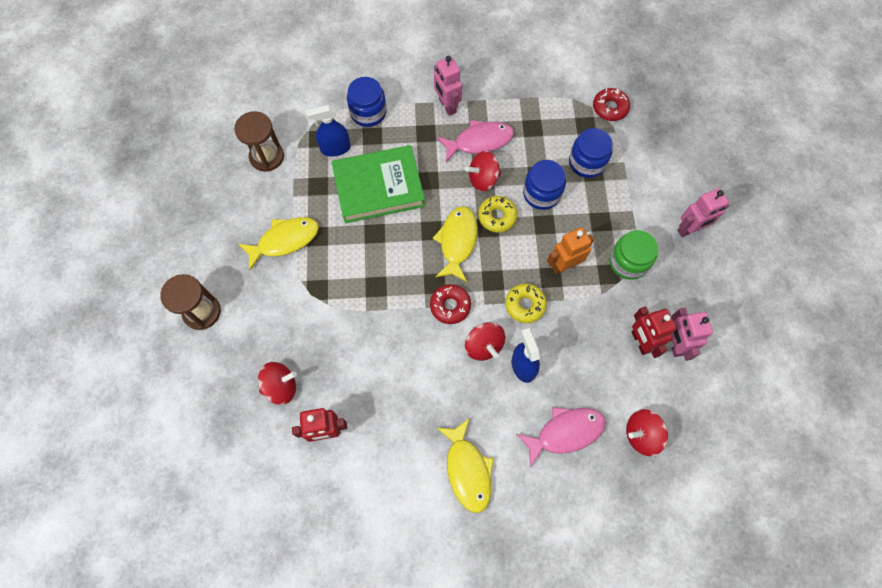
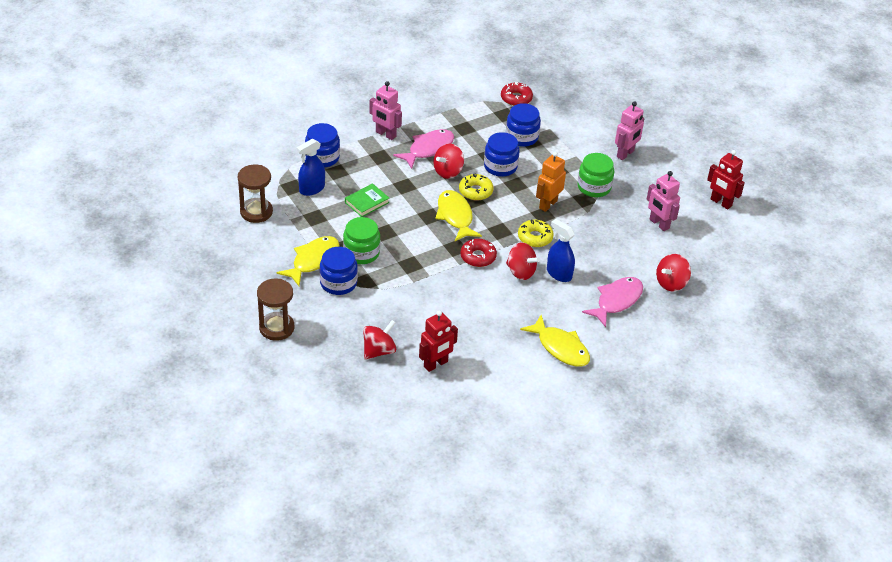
camera: 30 degrees left, 25 degrees down
(292, 280) = (338, 283): none -> blue jar
(336, 250) = (361, 253): none -> green jar
(378, 187) = (367, 202): green book -> green book, size x0.48
(640, 342) = (634, 231): red robot -> red robot (720, 203)

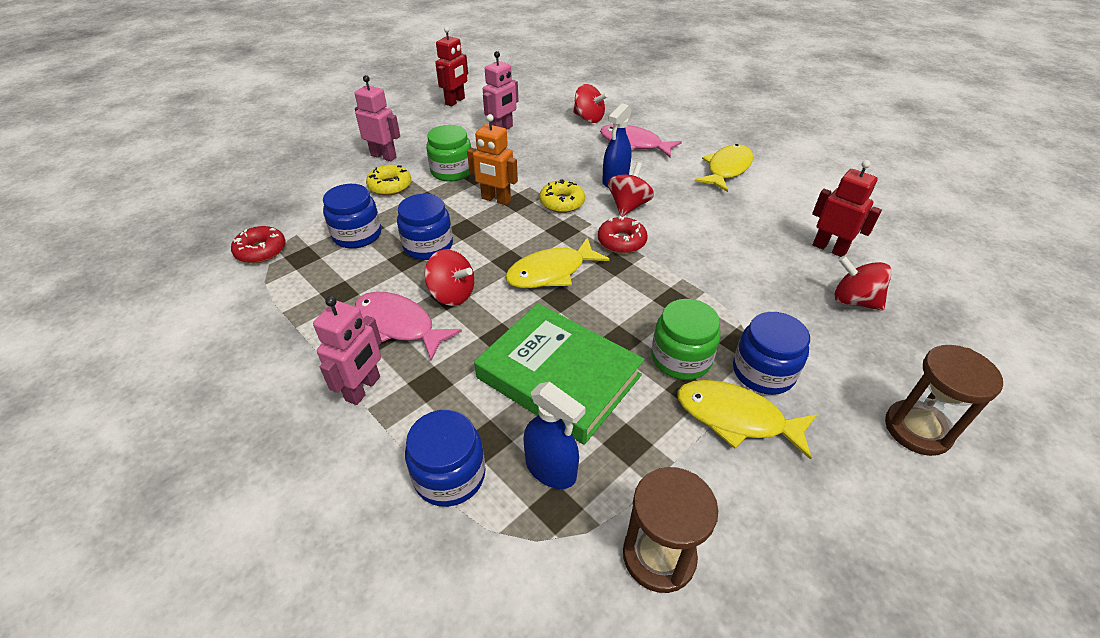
camera: 100 degrees left, 0 degrees up
(367, 202) = (558, 376): green book -> green book, size x2.09
(475, 191) = (489, 261): yellow donut -> yellow donut (390, 186)

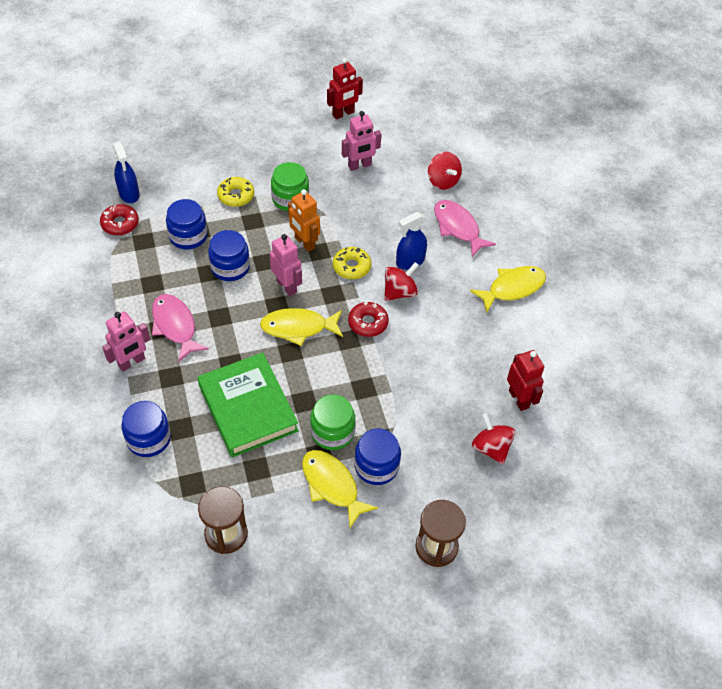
camera: 25 degrees right, 10 degrees up
(384, 156) = (248, 160): pink robot -> pink robot (287, 286)
(452, 294) = (221, 316): red spinning top -> none
(551, 469) = (204, 462): blue spray bottle -> blue spray bottle (129, 194)

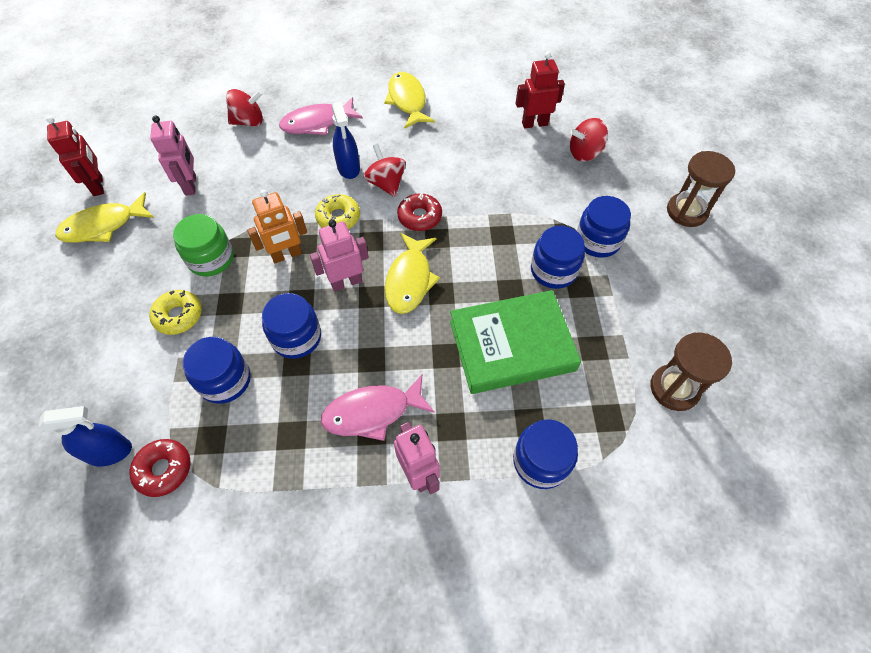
camera: 75 degrees left, 5 degrees up
(332, 432) = (553, 270): green jar -> blue jar
(332, 485) = (618, 281): yellow fish -> yellow fish (103, 226)

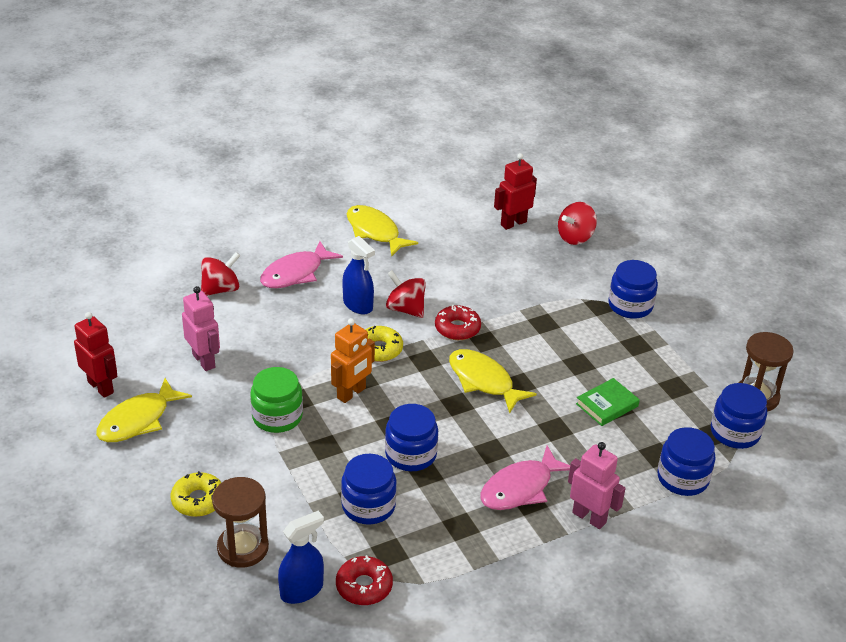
camera: 25 degrees left, 20 degrees down
(178, 316) = (282, 471): yellow donut -> yellow donut (198, 500)
(346, 282) = (425, 399): pink robot -> none
(410, 280) = (483, 381): yellow fish -> yellow fish turned 150 degrees clockwise
(511, 346) = (607, 405): green book -> green book, size x0.48
(553, 270) = (606, 339): blue jar -> blue jar (735, 432)
(686, 211) = (692, 263): brown hourglass -> brown hourglass (243, 548)

